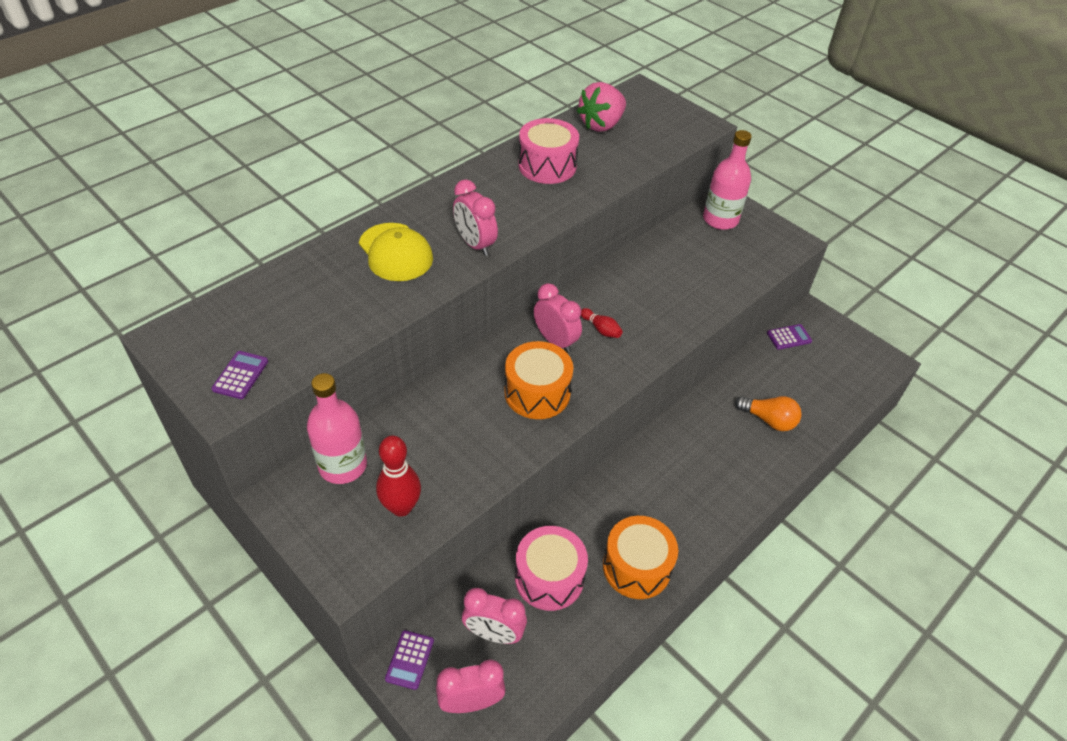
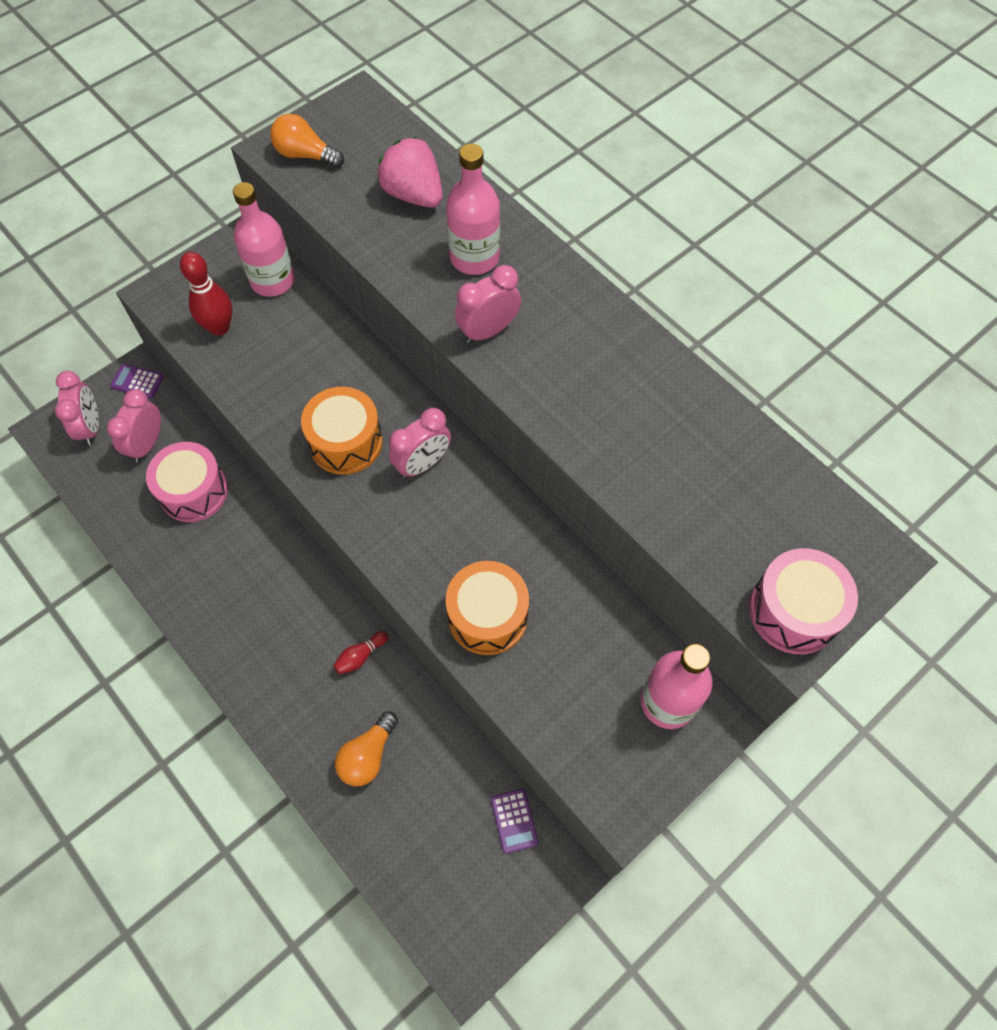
camera: 95 degrees right, 15 degrees up
(240, 375) = (305, 155): purple calculator -> orange light bulb
(395, 252) = (474, 257): yellow cap -> pink bottle
(547, 166) = (654, 412): pink drum -> pink drum (794, 611)
(601, 125) = (767, 488): pink strawberry -> pink strawberry (413, 194)
(601, 329) = (440, 514): red bowling pin -> red bowling pin (360, 656)
(636, 567) = (191, 572): orange drum -> orange drum (487, 616)

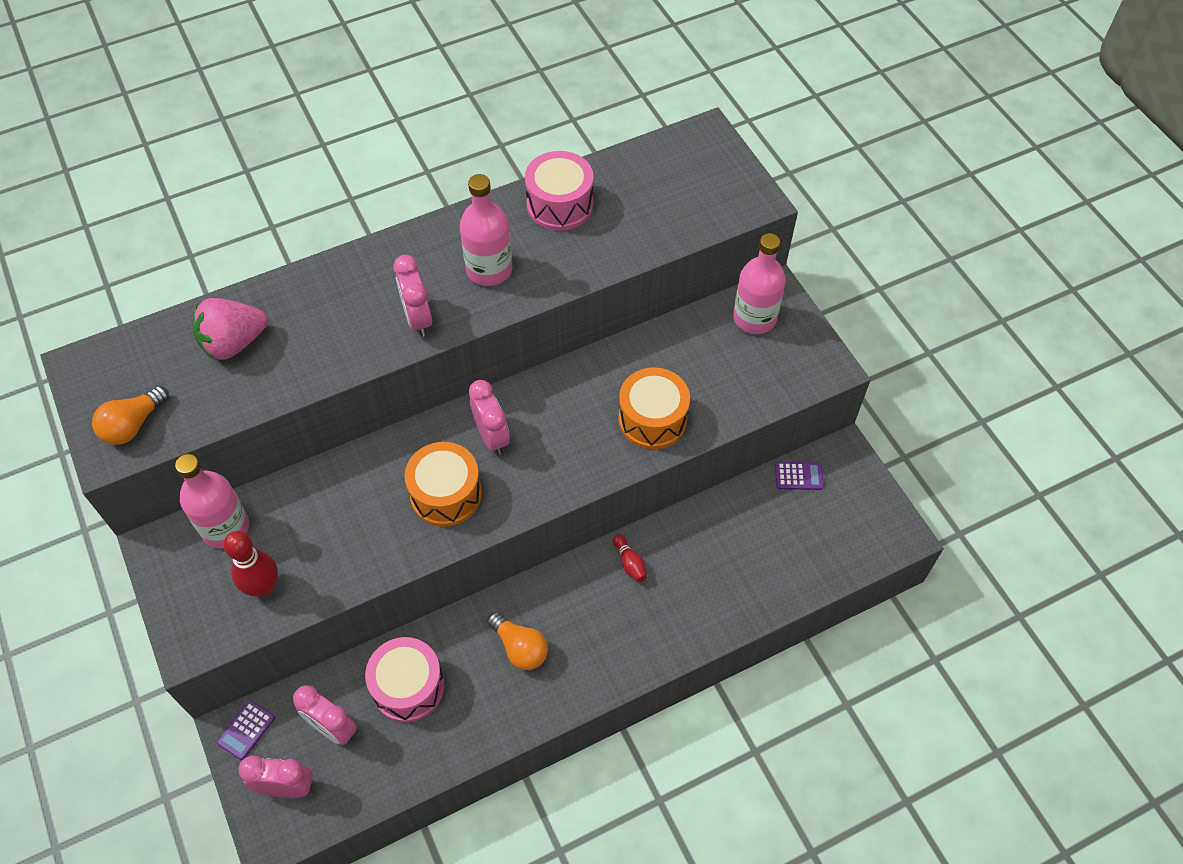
camera: 75 degrees left, 5 degrees down
(368, 756) = (721, 574): orange light bulb -> orange light bulb (520, 648)
(474, 257) = (332, 311): pink bottle -> pink bottle (489, 269)
(794, 611) = (734, 193): pink drum -> pink drum (560, 204)

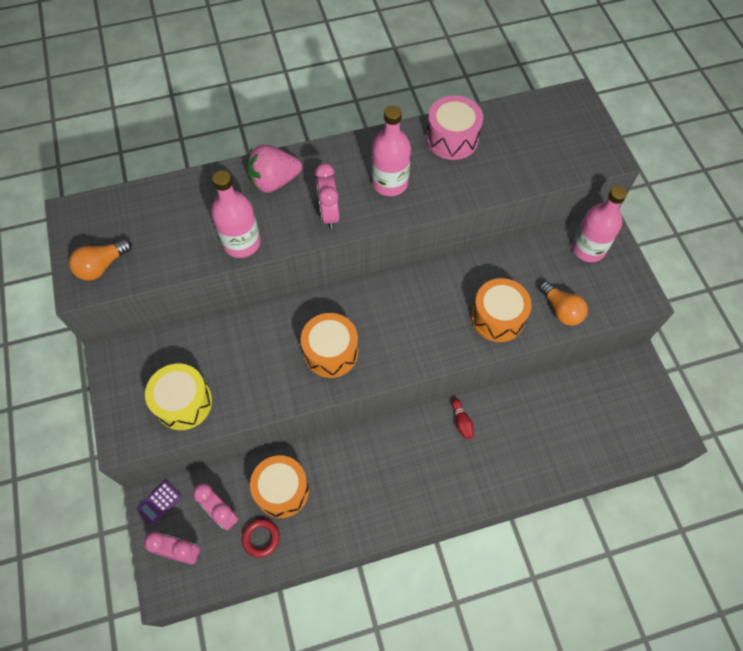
camera: 10 degrees right, 5 degrees up
(225, 528) = (163, 351): pink bottle -> pink bottle (242, 243)
(234, 343) = (187, 213): pink strawberry -> pink strawberry (274, 181)
(263, 587) = (183, 403): red bowling pin -> yellow drum
(390, 751) = (261, 538): none -> red ring
(408, 687) = (282, 490): pink drum -> orange drum
(492, 437) = (372, 312): pink clock -> none
(520, 648) = (369, 474): orange light bulb -> orange light bulb (561, 310)
(799, 476) = (601, 375): purple calculator -> none

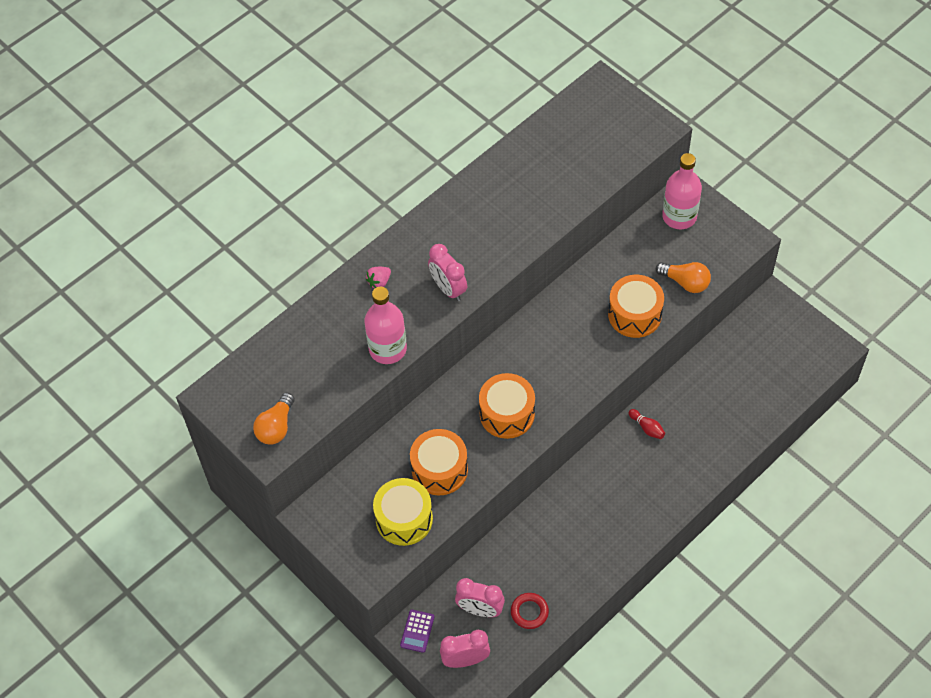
camera: 25 degrees left, 5 degrees down
(274, 181) = (379, 282): pink strawberry -> pink strawberry, size x0.50
(282, 490) = (522, 564): orange drum -> orange drum (439, 469)
(390, 183) = (484, 236): pink bottle -> none
(452, 139) = (514, 171): pink drum -> none

